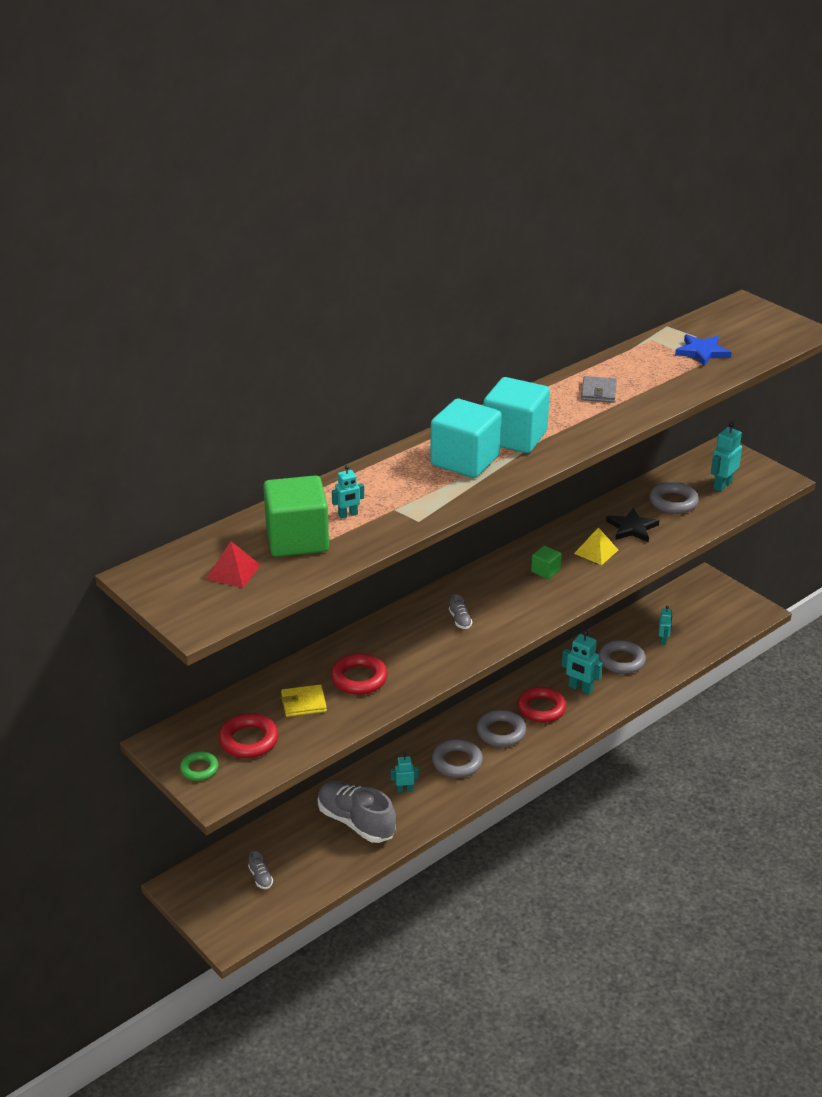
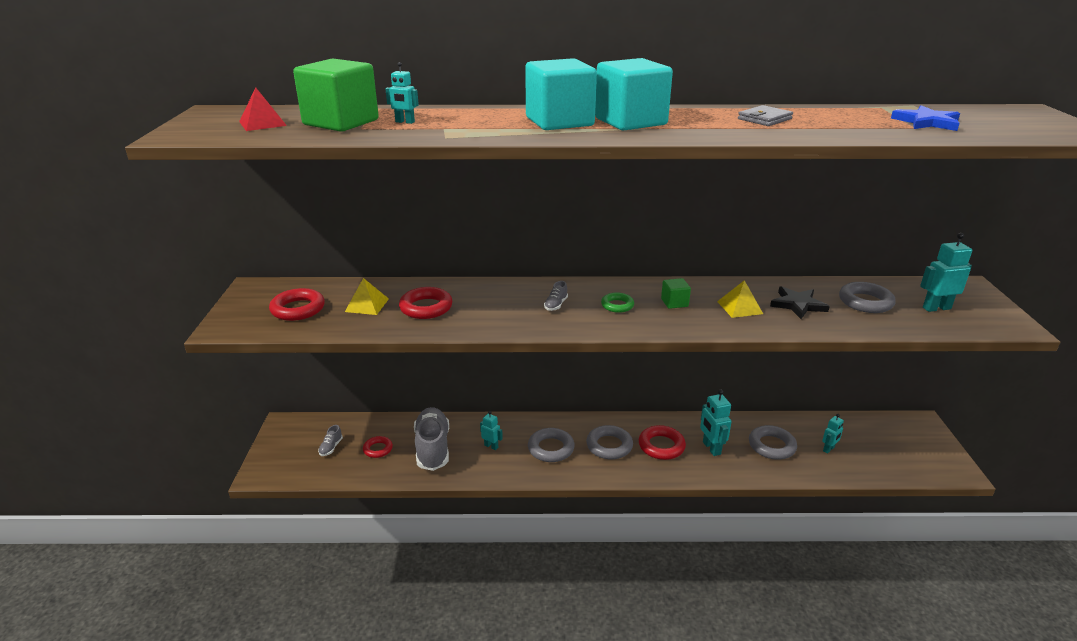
camera: 40 degrees right, 5 degrees down
(199, 769) = (243, 310): green ring -> green ring (617, 305)
(303, 703) = (367, 305): yellow wallet -> yellow pyramid
(307, 852) = (378, 449): none -> red ring

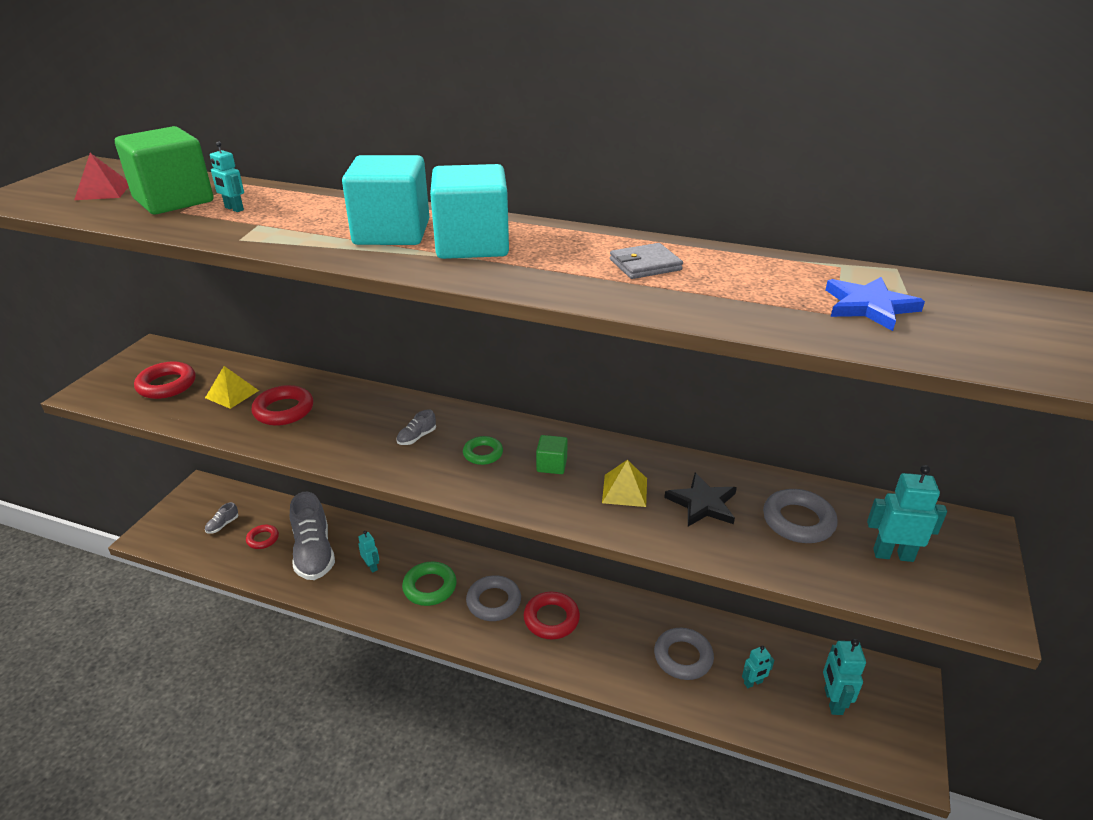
camera: 20 degrees right, 5 degrees up
(432, 448) = (314, 553): grey shoe -> grey shoe turned 150 degrees clockwise
(551, 448) = (430, 587): grey ring -> green ring
(711, 448) = (607, 638): turquoise robot -> turquoise robot (832, 701)

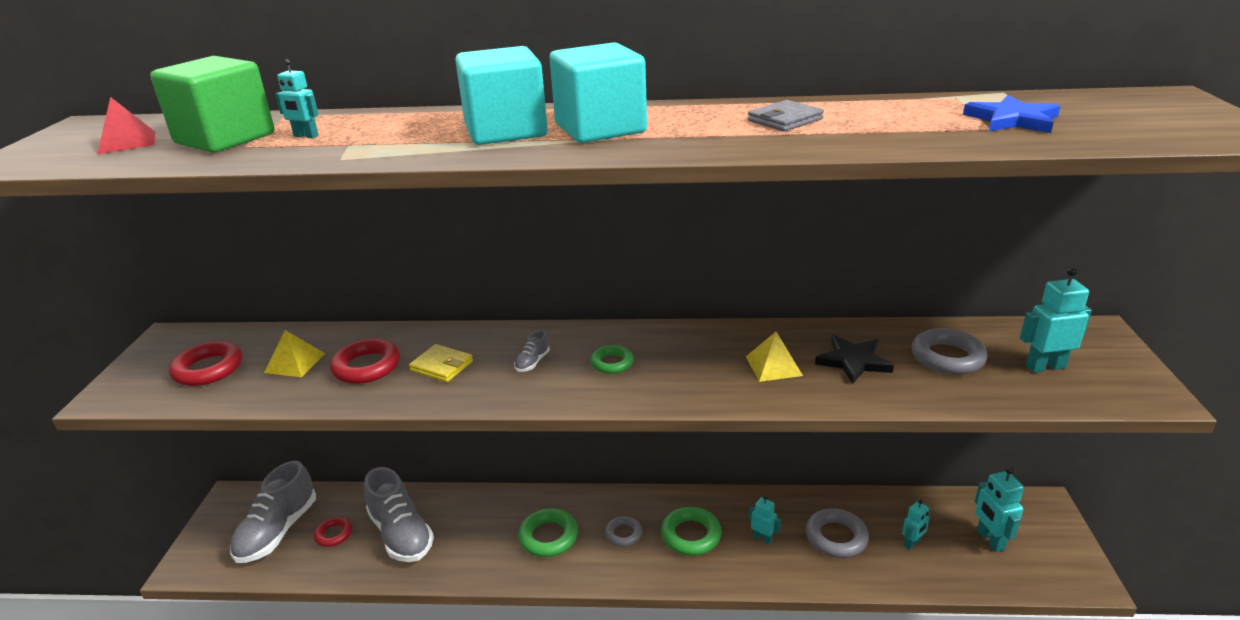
camera: 15 degrees left, 5 degrees down
(223, 525) = (278, 531): grey shoe -> grey shoe, size x2.44
(342, 423) = (442, 366): none -> yellow wallet
(371, 566) = (474, 532): turquoise robot -> turquoise robot (762, 538)
(493, 602) = (623, 534): grey ring -> grey ring, size x0.63
(551, 465) = (688, 359): green cube -> none
(551, 619) = (691, 535): red ring -> green ring

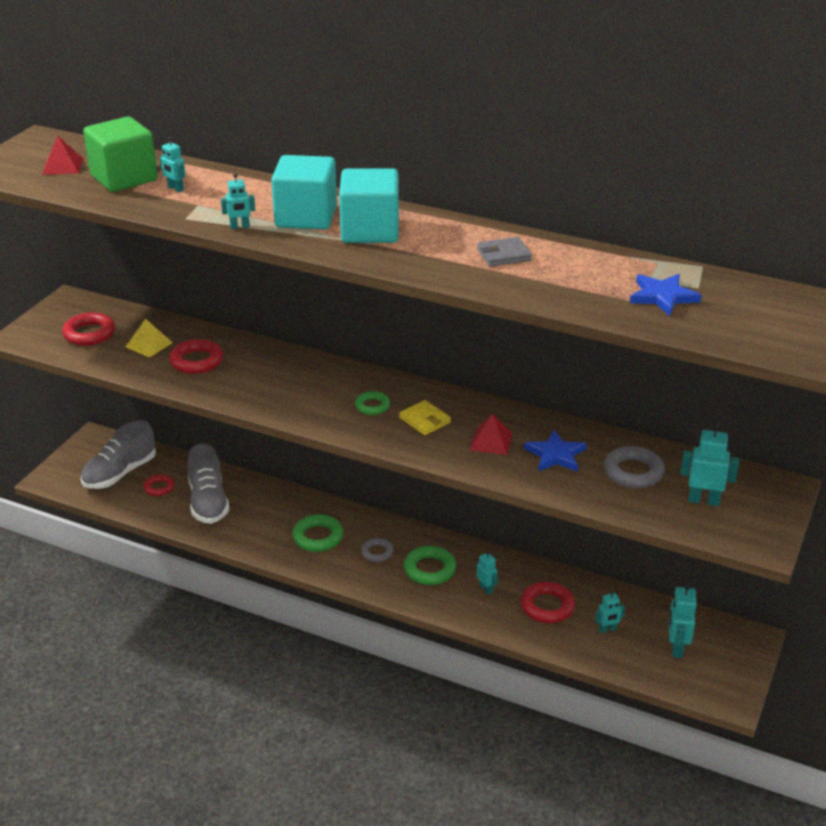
camera: 20 degrees right, 5 degrees up
(425, 154) = (240, 227): none -> turquoise robot
(442, 366) = (249, 375): yellow wallet -> yellow wallet (425, 420)
(532, 362) = (315, 390): grey shoe -> none
(773, 366) = (491, 441): yellow pyramid -> red pyramid
(836, 537) = (547, 606): grey ring -> red ring
(853, 361) = (555, 455): black star -> blue star

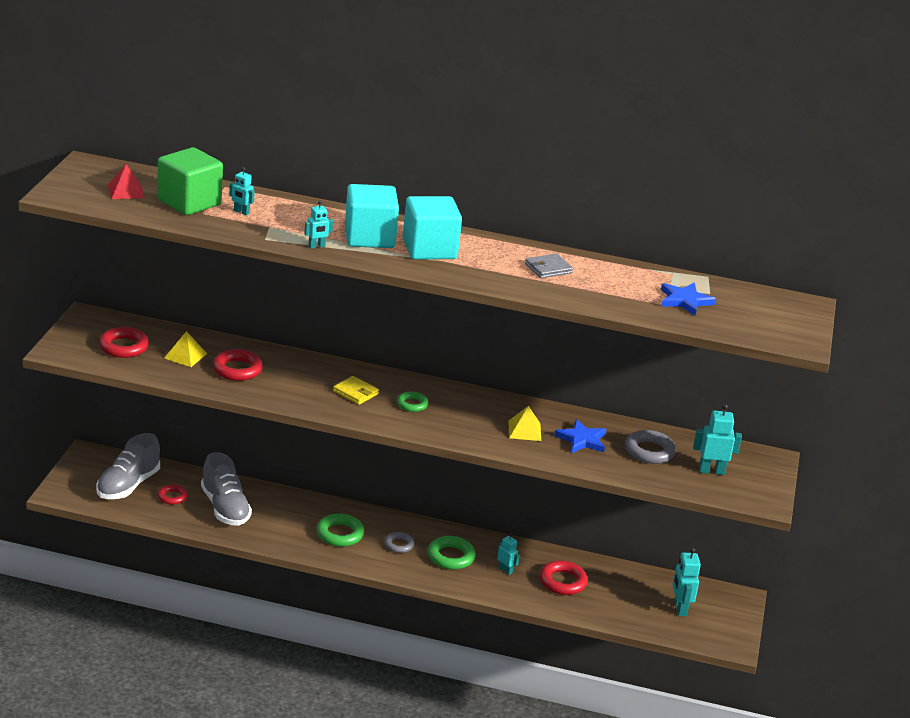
camera: 15 degrees left, 5 degrees down
(425, 420) = (462, 415): yellow wallet -> yellow wallet (355, 392)
(491, 441) = (524, 430): red pyramid -> yellow pyramid
(607, 630) = (619, 597): turquoise robot -> none

